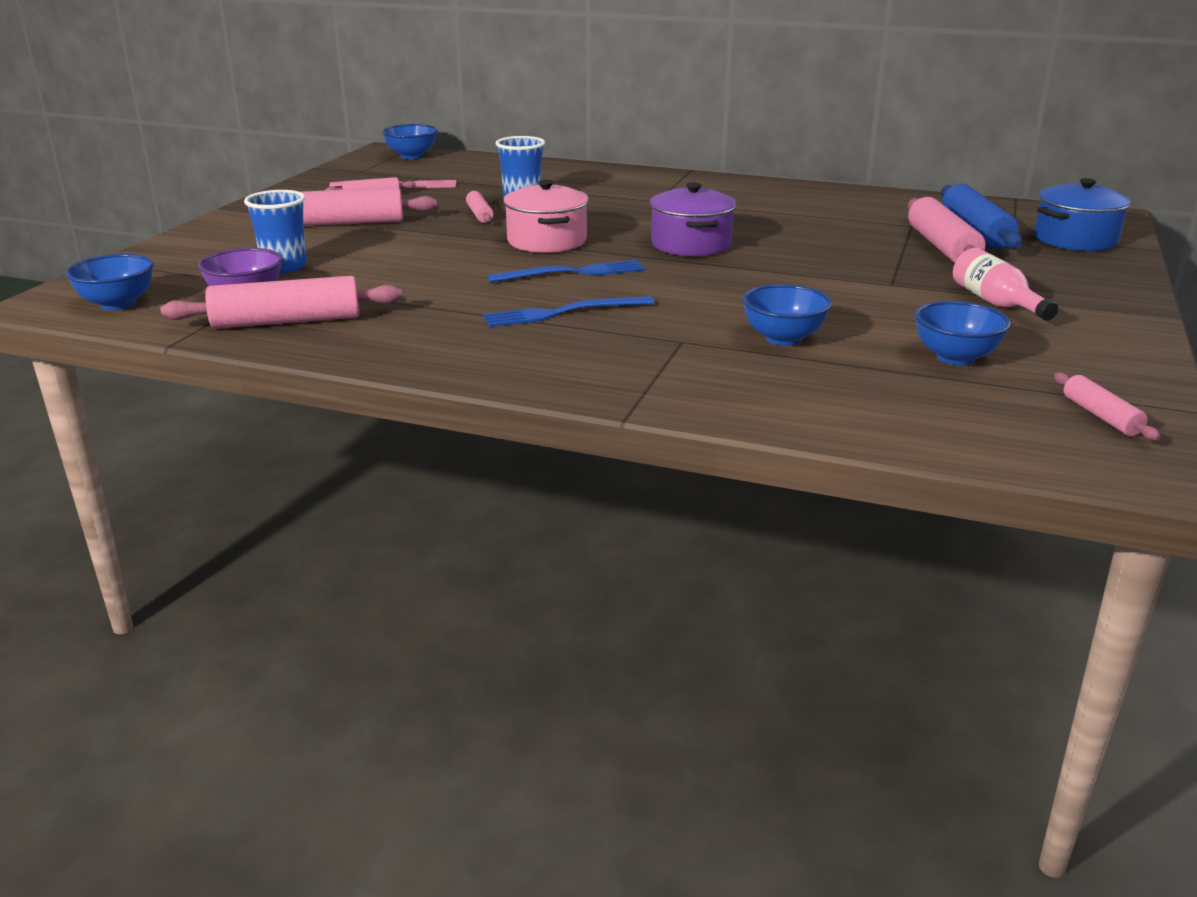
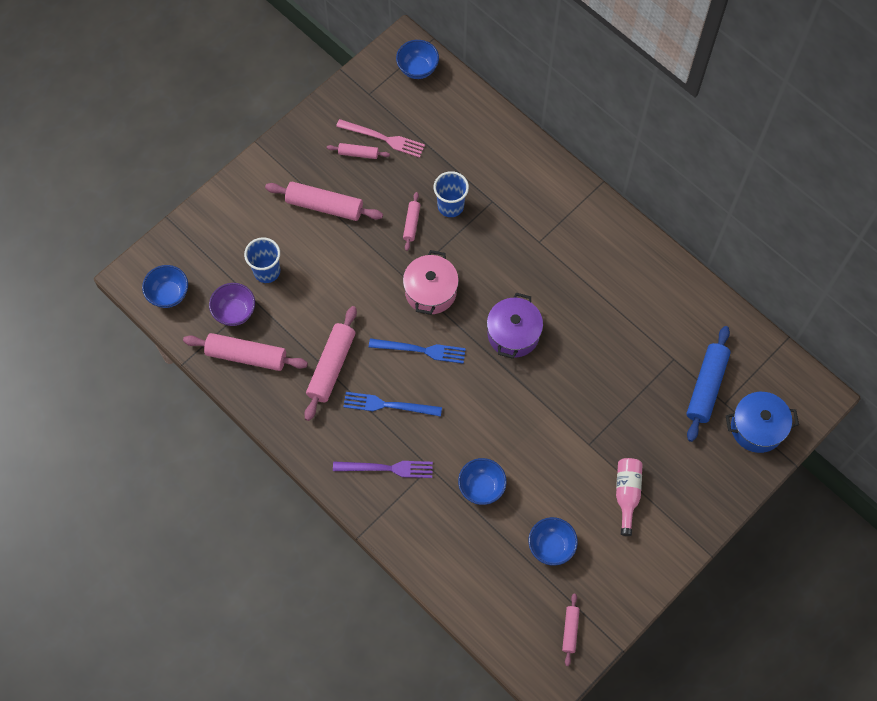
camera: 25 degrees right, 40 degrees up
(612, 355) = (387, 468): none -> purple fork
(942, 247) = (663, 402): pink rolling pin -> pink rolling pin (331, 366)

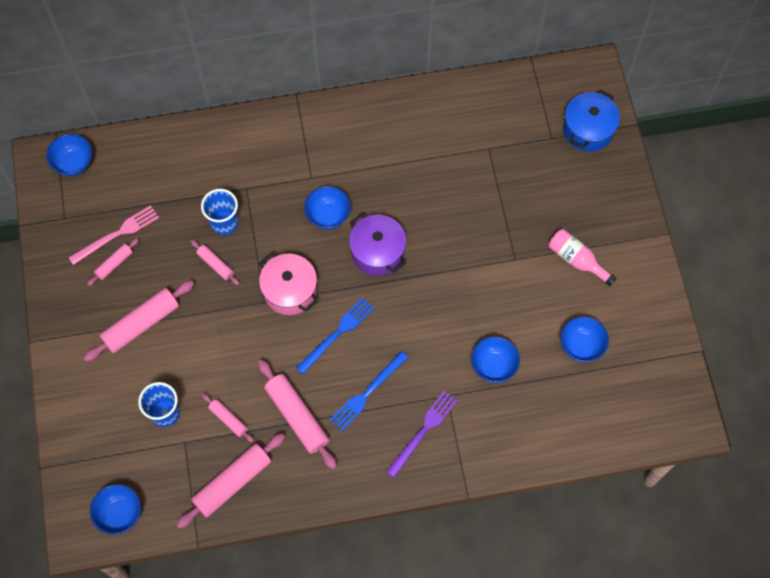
camera: 55 degrees left, 0 degrees up
(235, 312) = (182, 466): purple bowl -> none
(515, 276) = (328, 216): none -> blue bowl
(570, 630) = (660, 379): pink rolling pin -> pink rolling pin (228, 419)
(706, 386) = (528, 141): blue rolling pin -> none

